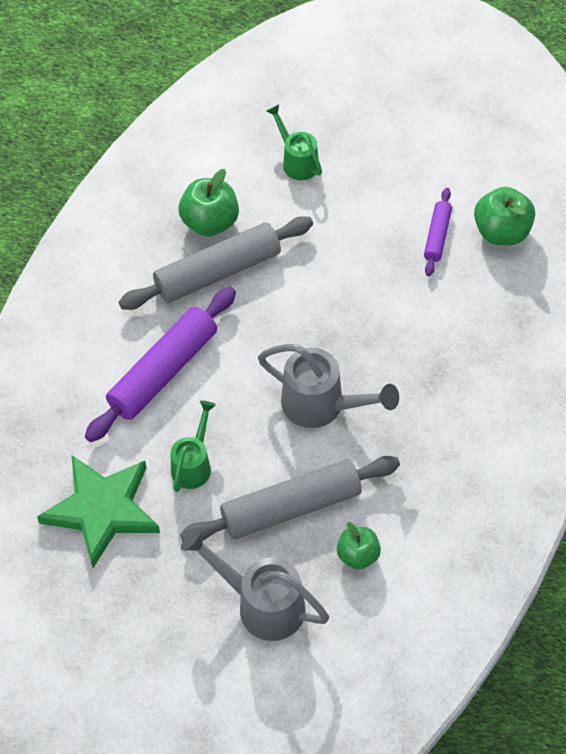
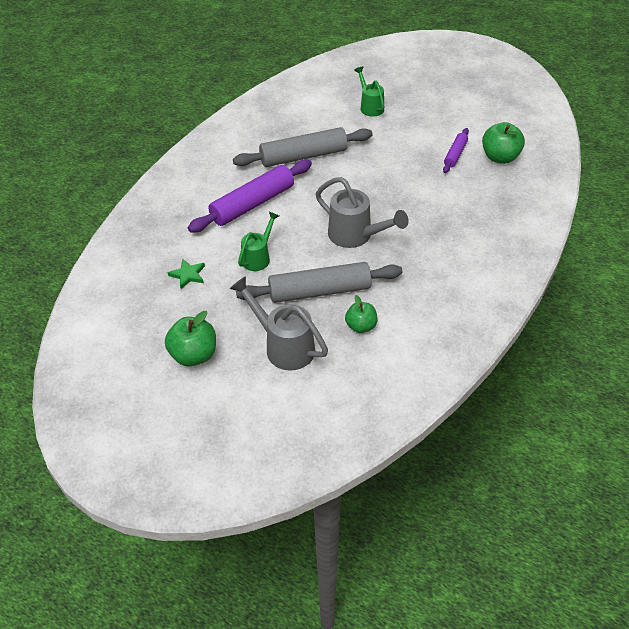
camera: 10 degrees right, 10 degrees down
(102, 510) = (188, 275): green star -> green star, size x0.44
(210, 222) = (305, 130): green apple -> green apple (194, 355)

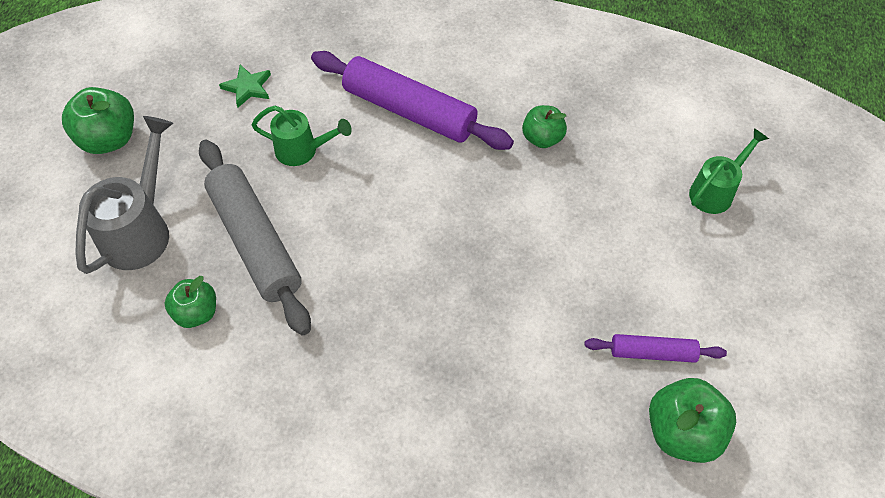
camera: 70 degrees right, 10 degrees up
(303, 156) = (542, 138): grey rolling pin -> green apple
(355, 236) = (386, 255): grey watering can -> none

